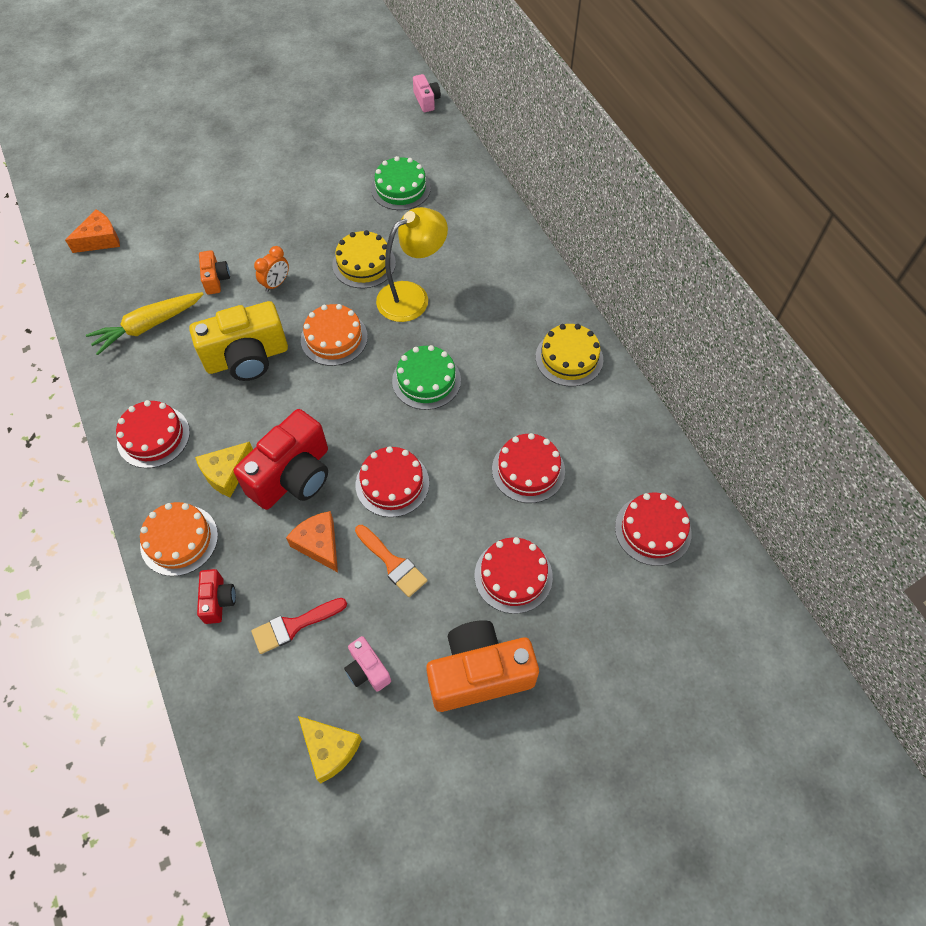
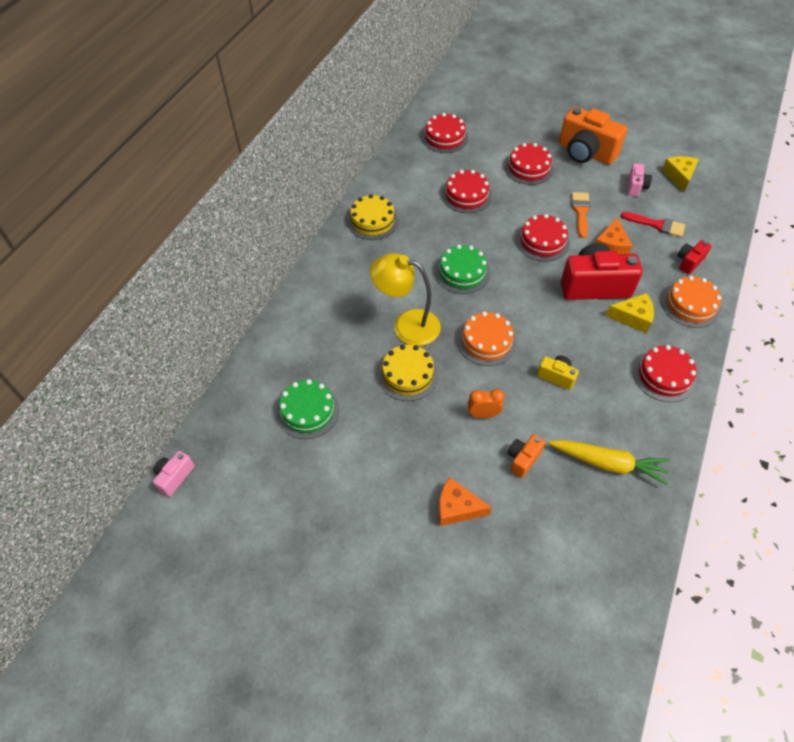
camera: 130 degrees left, 5 degrees down
(100, 239) = (587, 596): orange cheese -> orange cheese (456, 507)
(247, 358) = (556, 376): yellow camera -> yellow camera, size x0.49

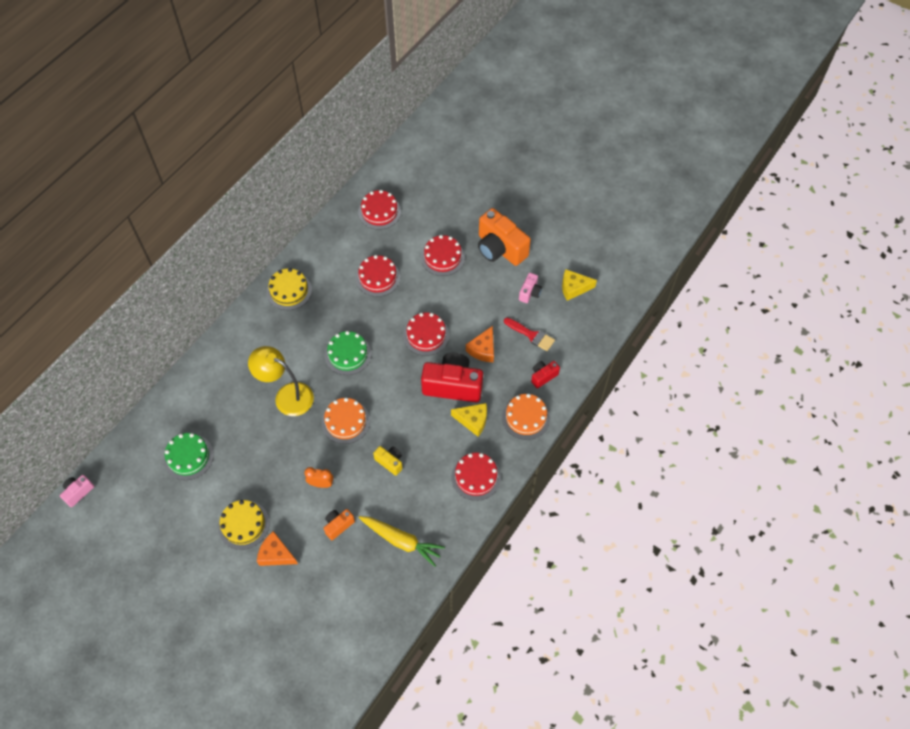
camera: 10 degrees right, 5 degrees up
(407, 375) = (274, 440): yellow cake -> yellow cake (243, 525)
(581, 212) = (471, 311): orange brush -> none
(679, 176) = (574, 288): yellow cheese -> yellow cheese turned 105 degrees counterclockwise

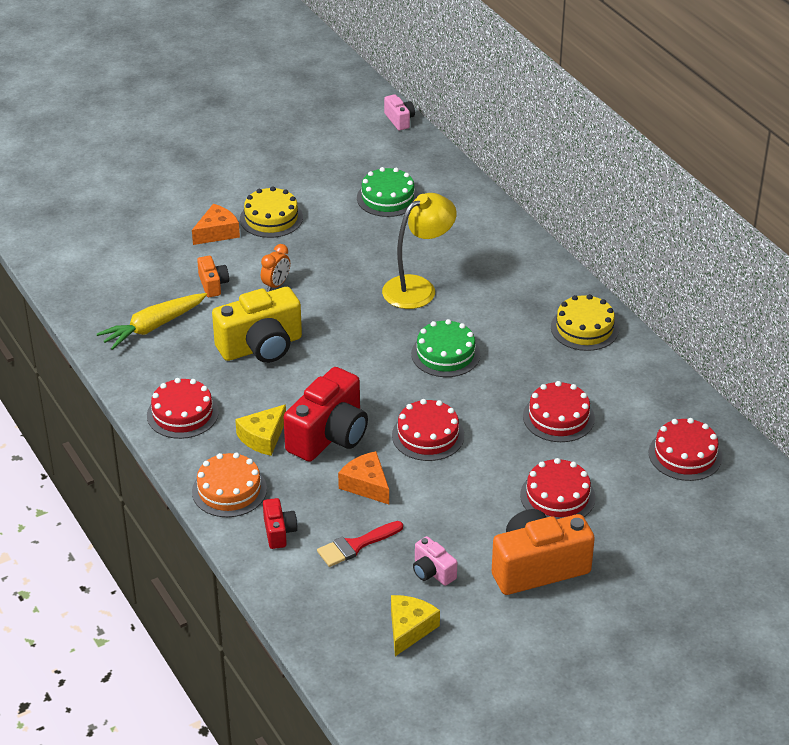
camera: 115 degrees right, 20 degrees down
(345, 421) = (345, 326): orange cake -> none
(390, 462) = (261, 347): yellow camera -> yellow camera, size x2.06

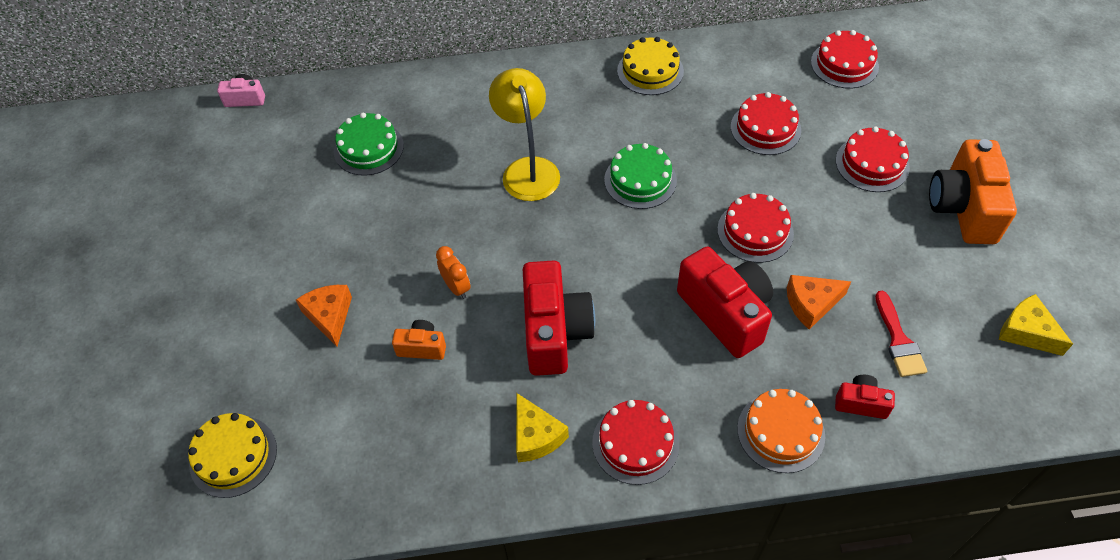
camera: 65 degrees left, 15 degrees up
(153, 327) = (466, 431): yellow carrot -> none
(261, 347) = (554, 332): yellow camera -> red camera
(263, 437) = (706, 374): yellow cheese -> yellow cheese (536, 436)
(271, 218) = (337, 257): yellow cake -> yellow cake (233, 456)
(432, 572) = (951, 289): pink camera -> none

